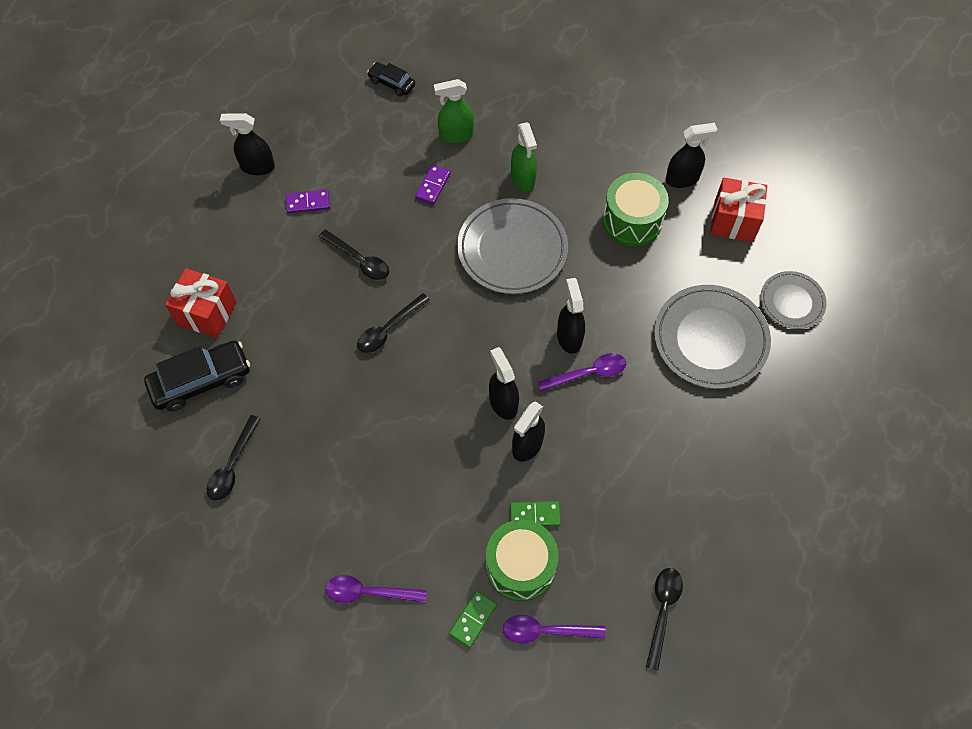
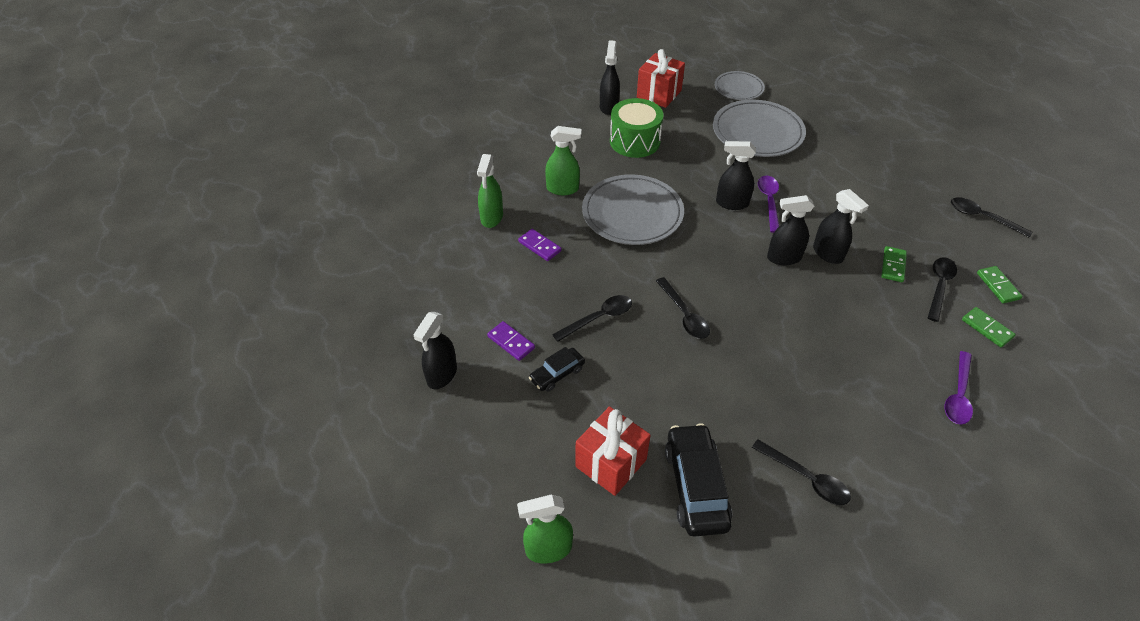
camera: 70 degrees left, 15 degrees down
(120, 293) = (548, 549): none -> green spray bottle
(308, 203) = (511, 342): purple domino -> purple domino turned 60 degrees counterclockwise
(392, 83) = (403, 245): black car -> black car (557, 374)
(520, 566) = (939, 286): green drum -> black spoon
(545, 631) = (998, 286): purple spoon -> green domino

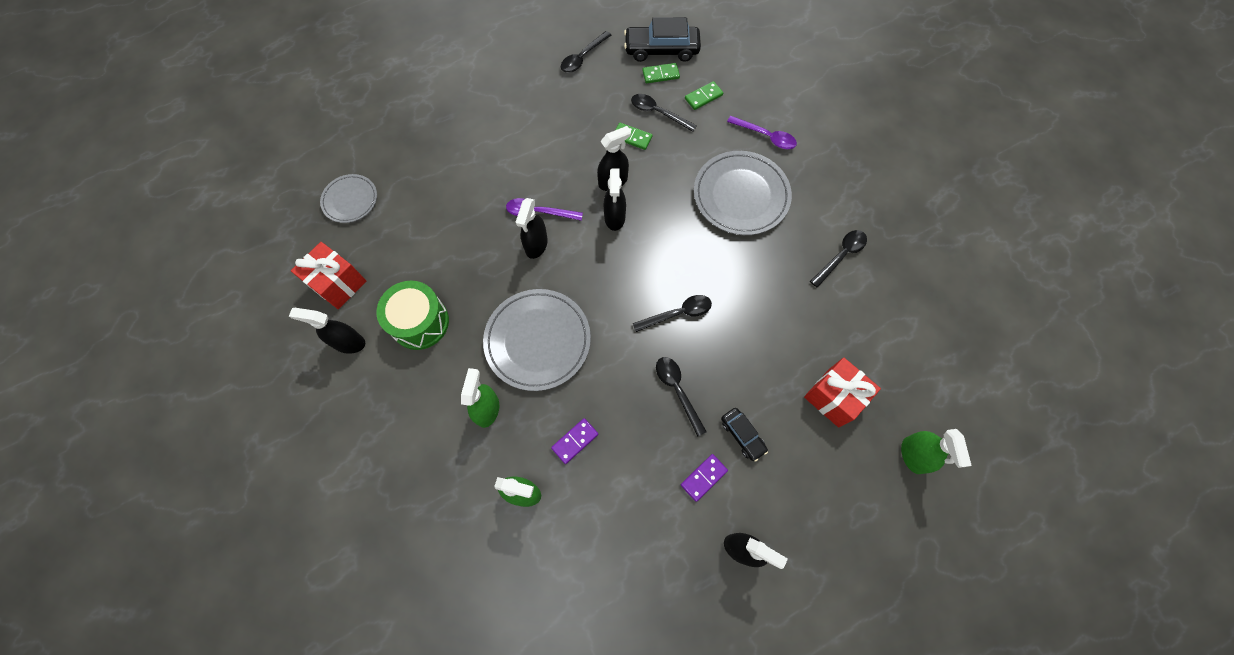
camera: 85 degrees left, 20 degrees up
(695, 486) = (851, 335): black car -> black car (661, 50)
(757, 132) = (432, 199): grey plate -> grey plate (741, 195)

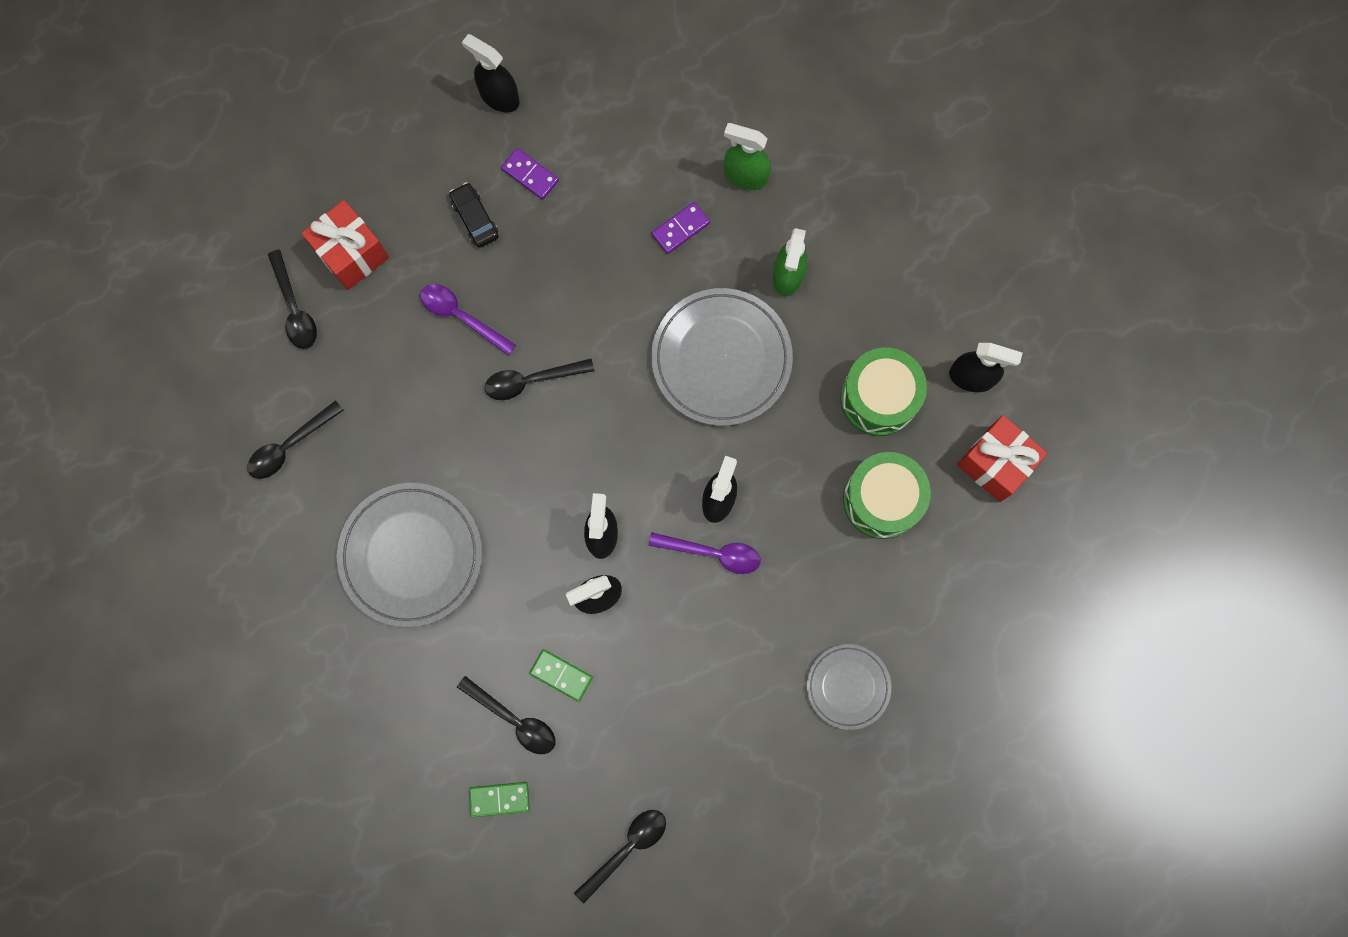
camera: 175 degrees left, 10 degrees up
(350, 200) = (993, 598): grey plate -> grey plate (848, 686)
(421, 254) = (882, 500): none -> green drum
(661, 50) = (491, 854): black car -> none
(677, 390) = (546, 279): black spoon -> black spoon (294, 308)
(703, 97) = (436, 745): green domino -> none
(703, 478) = (530, 175): purple domino -> purple domino turned 75 degrees clockwise
(766, 136) = (351, 658): purple spoon -> purple spoon (461, 316)
(913, 455) = (274, 178): green spray bottle -> none

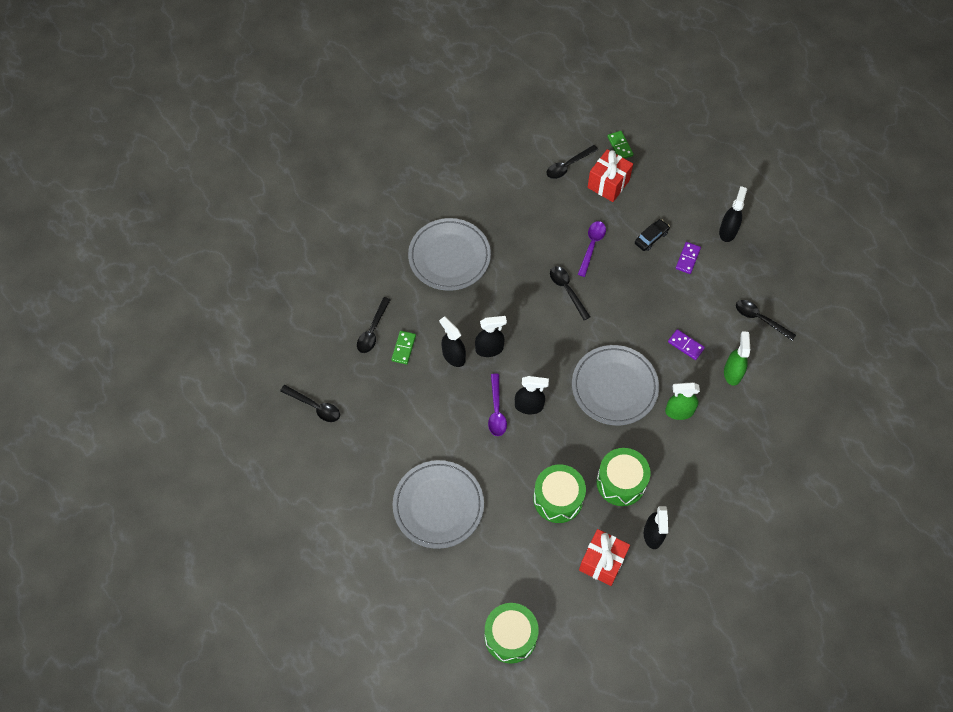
camera: 75 degrees right, 15 degrees down
(289, 446) = (491, 184): black spoon -> black spoon (760, 319)
(499, 799) = (327, 334): green domino -> green domino (620, 146)
(848, 686) = (438, 505): grey plate -> grey plate, size x1.74
(1075, 631) = (510, 636): none -> green drum

